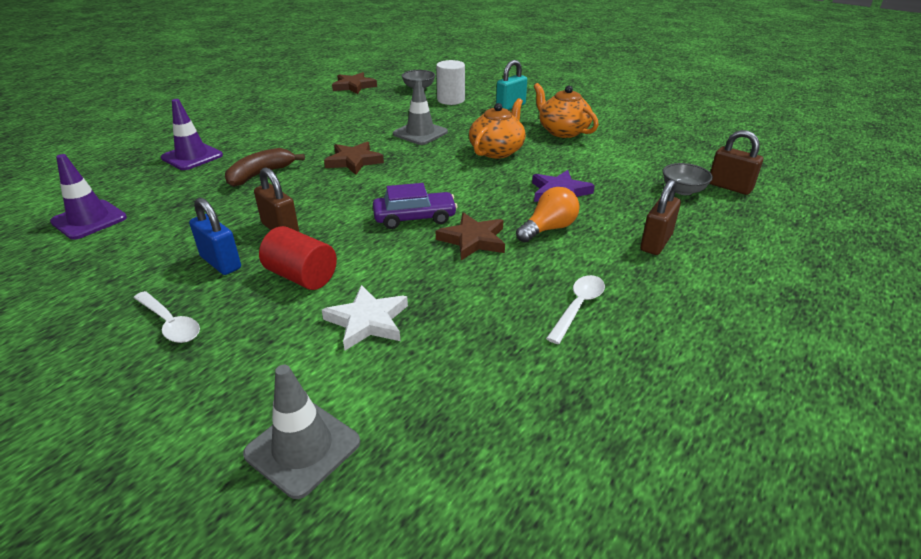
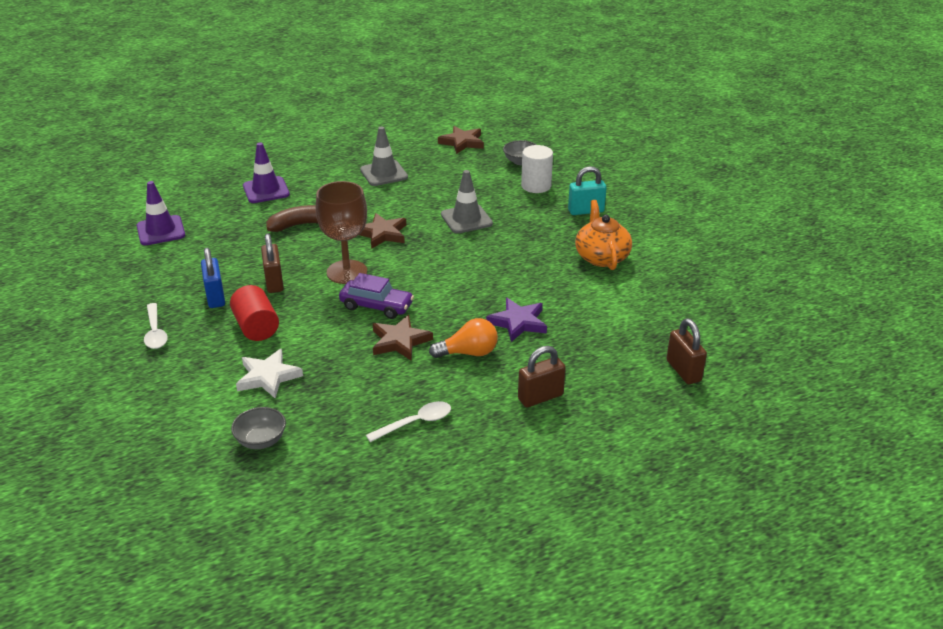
camera: 30 degrees right, 0 degrees up
(302, 448) = (167, 439): grey traffic cone -> grey traffic cone (384, 173)
(352, 199) = (347, 272): none -> brown goblet
(497, 151) = (513, 260): orange teapot -> none
(683, 190) = (632, 359): grey bowl -> grey bowl (261, 440)

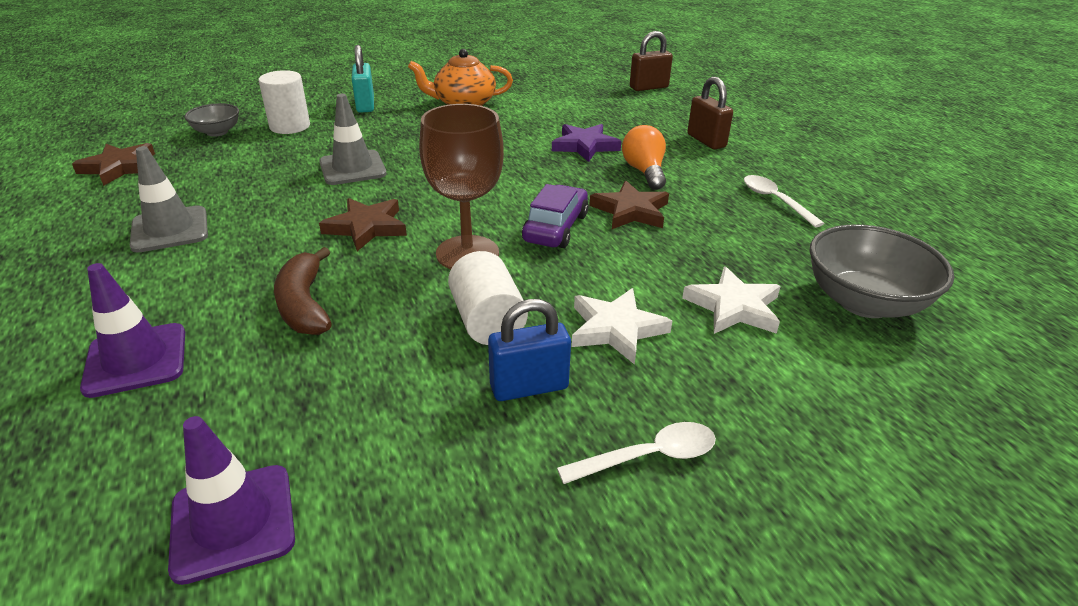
camera: 90 degrees left, 0 degrees up
(256, 327) = (616, 329): red cylinder -> white star
(261, 440) = (864, 302): grey bowl -> grey bowl, size x1.78
(274, 282) = (487, 321): brown padlock -> white cylinder

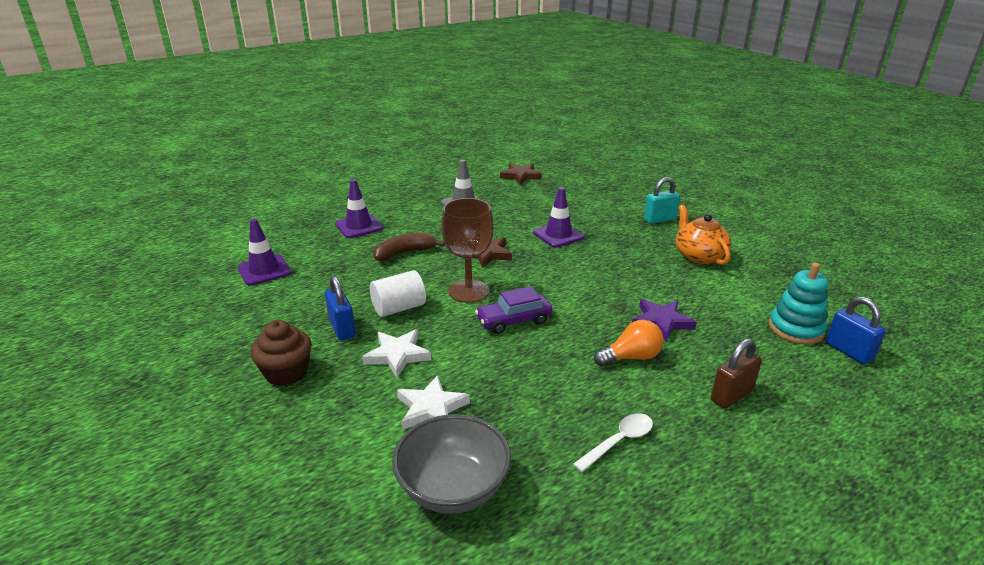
camera: 80 degrees right, 5 degrees down
(217, 132) = (579, 186): grey bowl -> none
(290, 126) = (604, 204): white cylinder -> none
(352, 168) = (558, 235): grey traffic cone -> purple traffic cone
(555, 228) = (514, 320): purple car -> purple car turned 150 degrees clockwise
(612, 96) = (796, 329): none -> turquoise stacking toy
(630, 211) = (555, 353): brown star -> none
(648, 457) = (286, 373): white spoon -> brown cupcake
(649, 87) = (848, 351): brown padlock -> blue padlock

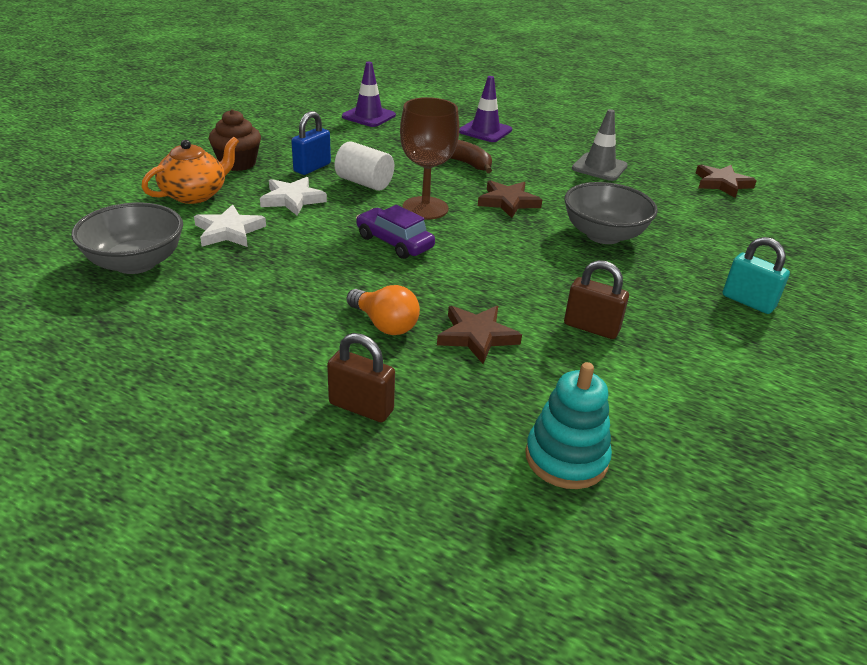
camera: 60 degrees right, 5 degrees up
(558, 235) = (603, 235): purple traffic cone -> grey bowl
(619, 441) = (234, 337): white spoon -> none
(661, 322) = (477, 336): purple star -> brown star
(667, 277) = (591, 327): none -> brown padlock
(699, 255) = (682, 348): orange teapot -> orange teapot (195, 194)
(848, 351) = (551, 519): blue padlock -> none

